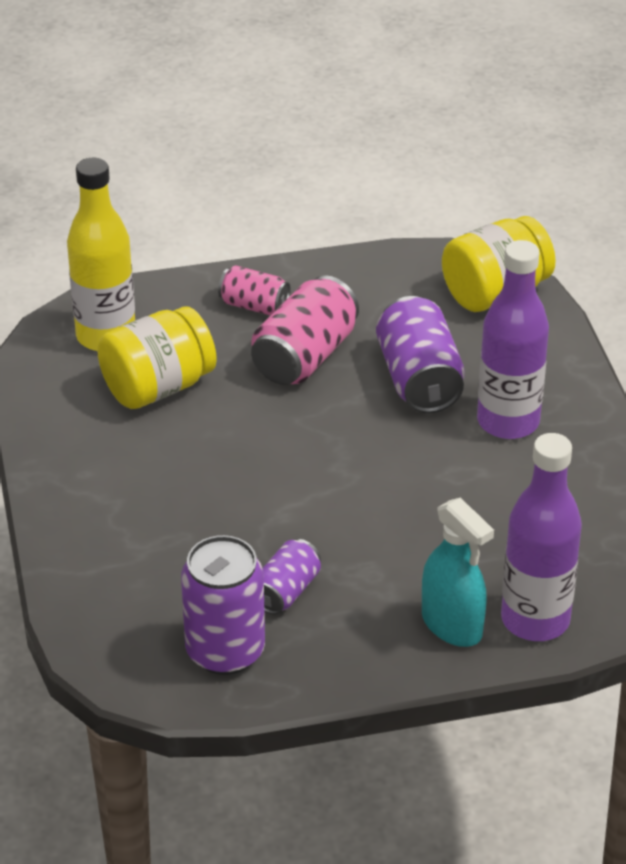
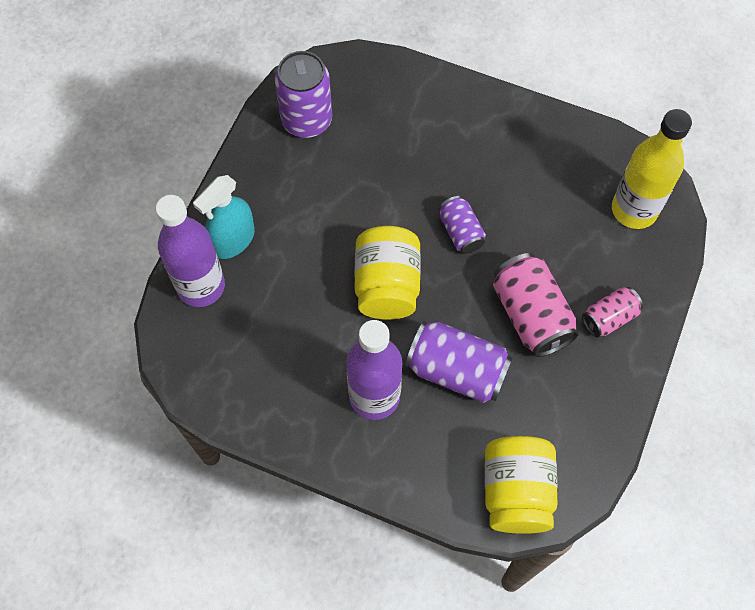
camera: 125 degrees right, 25 degrees up
(158, 387) = (559, 211): yellow jar -> yellow jar (387, 285)
(286, 591) = (326, 174): purple can -> purple can (460, 232)
(452, 625) = (233, 240): turquoise spray bottle -> turquoise spray bottle turned 45 degrees counterclockwise

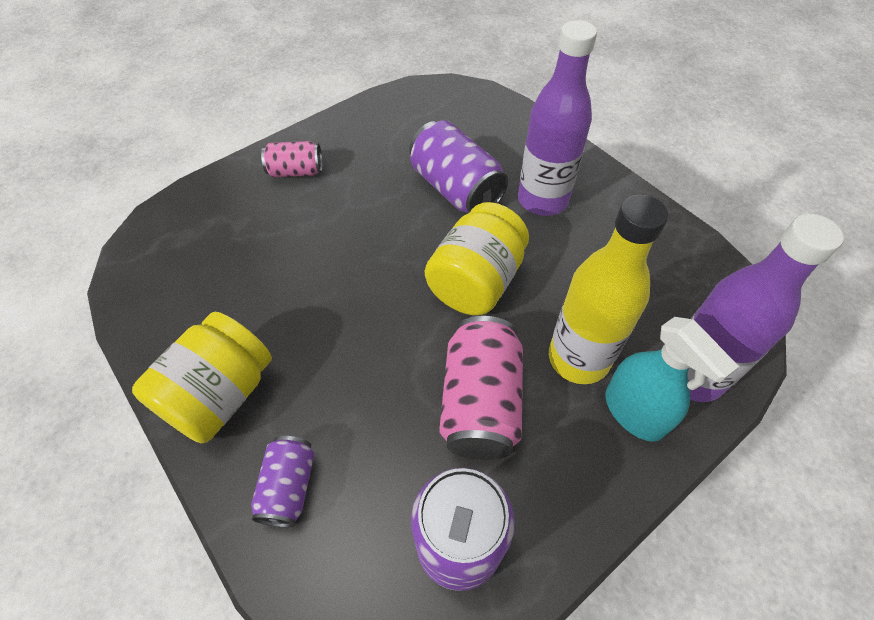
camera: 150 degrees left, 10 degrees down
(233, 240) = (634, 412): turquoise spray bottle -> turquoise spray bottle turned 75 degrees clockwise
(460, 232) = (364, 297): purple can -> purple can (289, 487)
(516, 492) = (465, 104): yellow jar -> yellow jar (220, 395)
(531, 315) = (358, 200): pink can -> pink can (480, 402)
(634, 210) = (184, 239): yellow bottle -> yellow bottle (578, 358)

